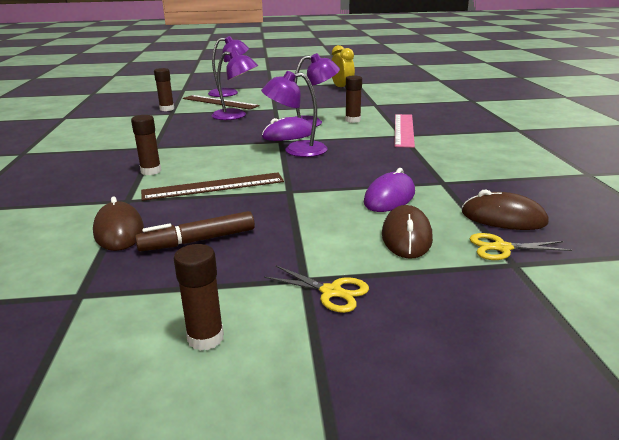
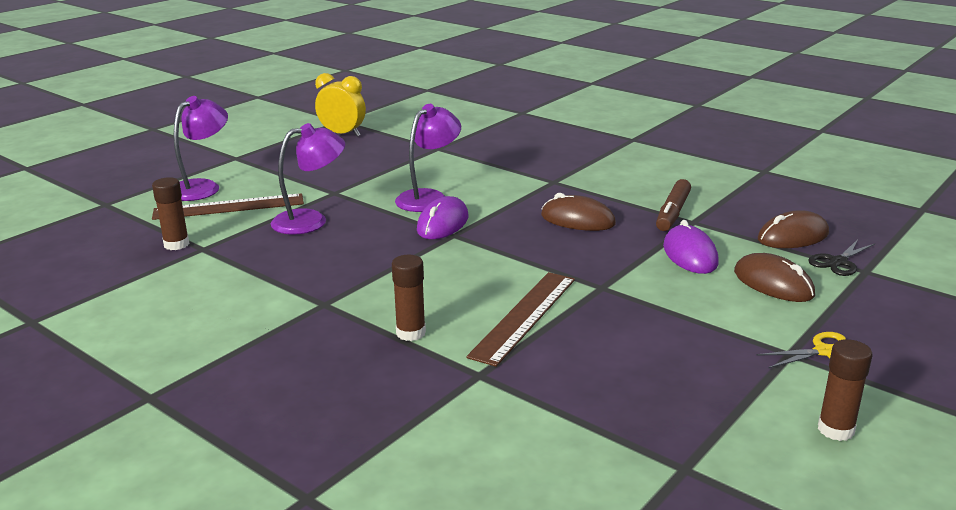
camera: 45 degrees left, 0 degrees up
(119, 231) = (562, 404): brown mouse -> brown mouse (577, 220)
(198, 240) = (649, 371): brown marker -> brown marker (672, 213)
(296, 150) = (498, 239): purple lamp -> none
(352, 120) = (464, 179): brown glue stick -> none
(404, 130) = (541, 174): pink ruler -> none
(502, 248) = (838, 262): yellow scissors -> black scissors

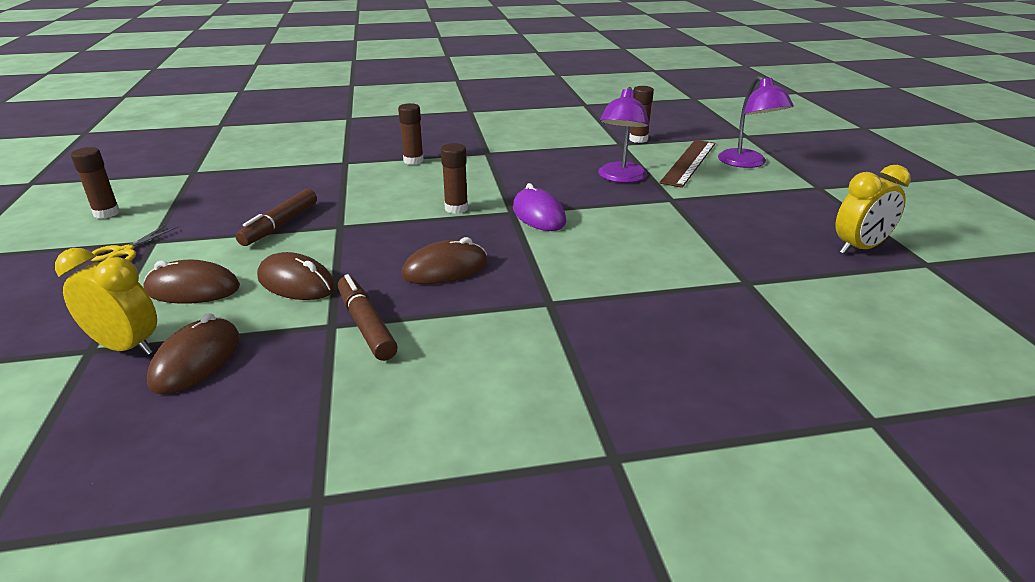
camera: 130 degrees right, 5 degrees up
(429, 197) = (602, 228): purple lamp -> none
(485, 257) = (456, 208): none -> brown glue stick
(524, 316) = (365, 190): brown ruler -> none
(652, 313) = (280, 225): none -> brown marker
(690, 255) = (296, 283): purple mouse -> brown mouse
(838, 262) = (126, 347): black scissors -> yellow clock

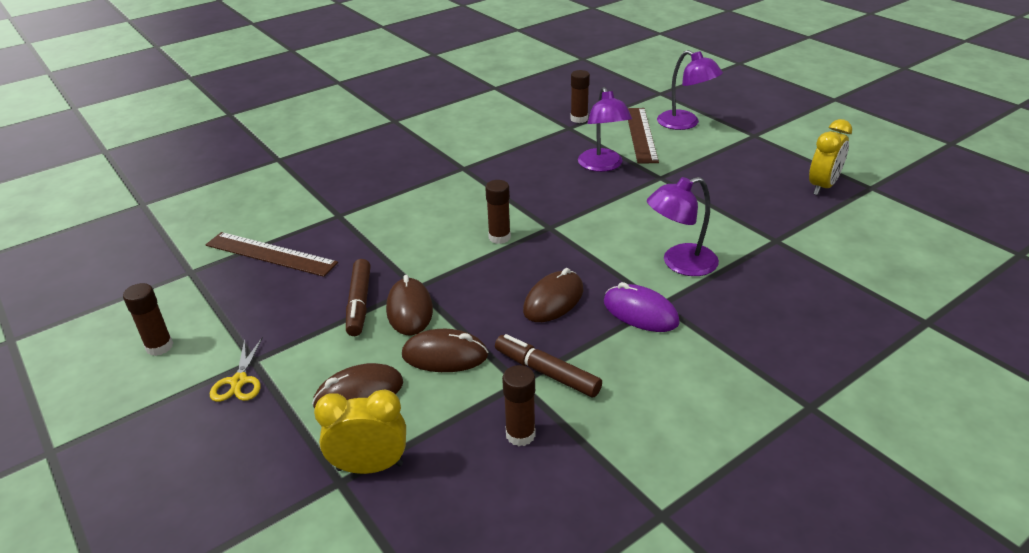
camera: 25 degrees left, 5 degrees up
(196, 360) = (446, 453): brown mouse -> brown mouse (409, 310)
(261, 175) = (270, 254): none -> brown ruler
(413, 161) = (404, 195): brown glue stick -> brown glue stick (520, 434)
(538, 215) = (574, 224): purple mouse -> purple mouse (640, 312)
(610, 274) = (680, 263): none -> purple lamp

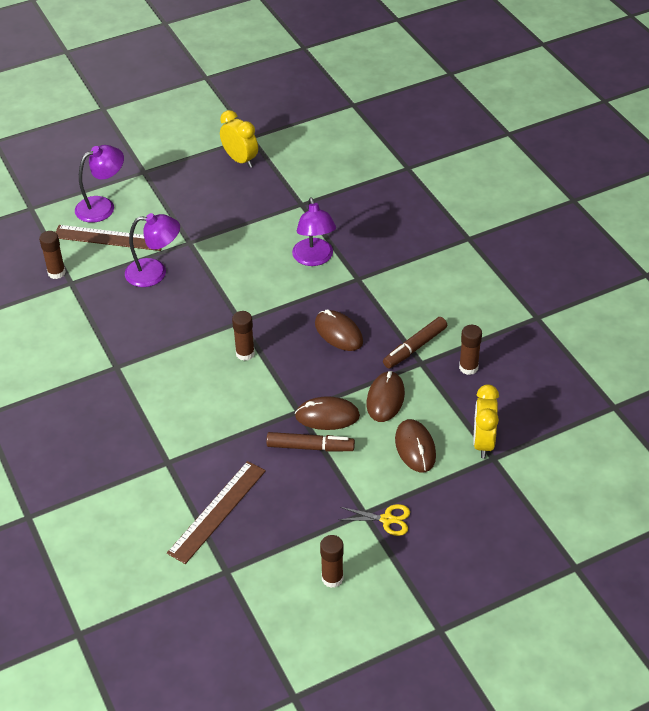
camera: 80 degrees left, 10 degrees up
(640, 312) = (364, 291): purple mouse -> none

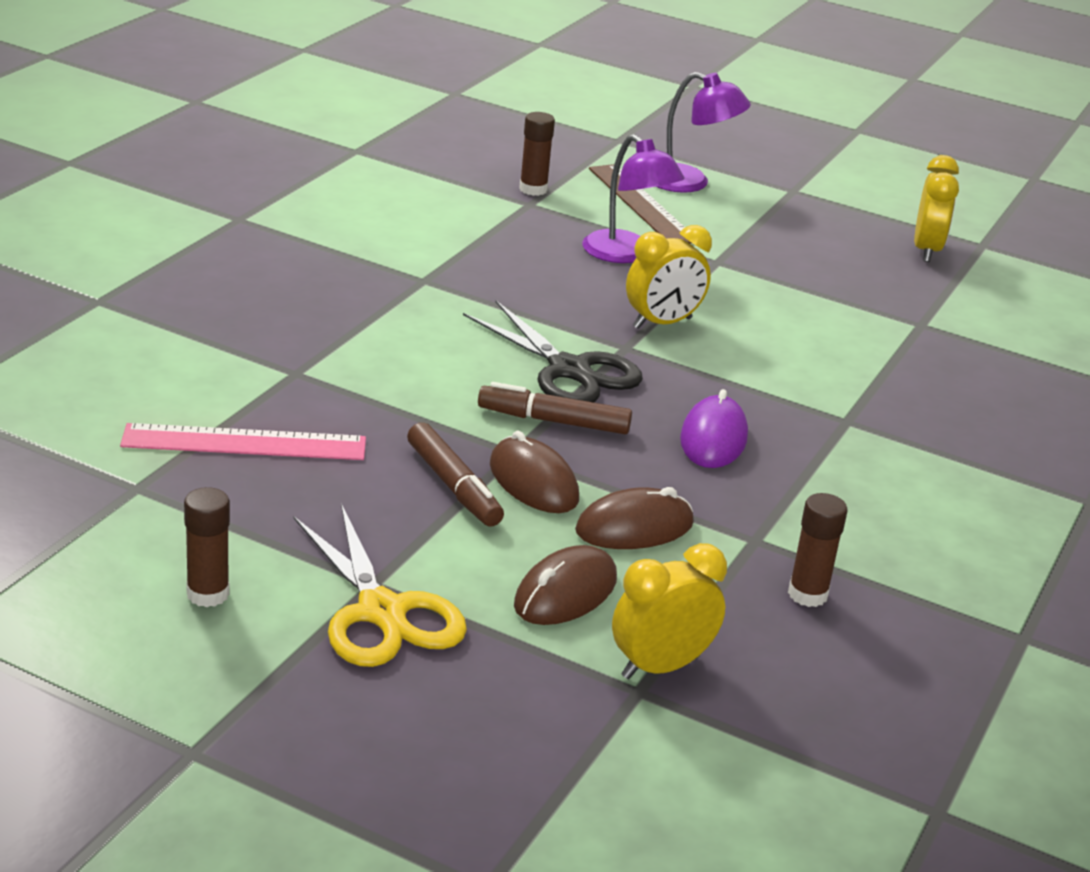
camera: 50 degrees right, 15 degrees down
(217, 511) = (244, 443): brown ruler -> pink ruler
(230, 296) = (662, 323): none -> yellow clock
(245, 353) = (569, 370): brown glue stick -> black scissors
(314, 259) = (831, 369): purple lamp -> none
(338, 333) = (713, 438): brown mouse -> purple mouse
(387, 519) = (382, 612): yellow scissors -> yellow scissors, size x1.84
(415, 347) = (779, 522): brown marker -> brown marker (553, 421)

